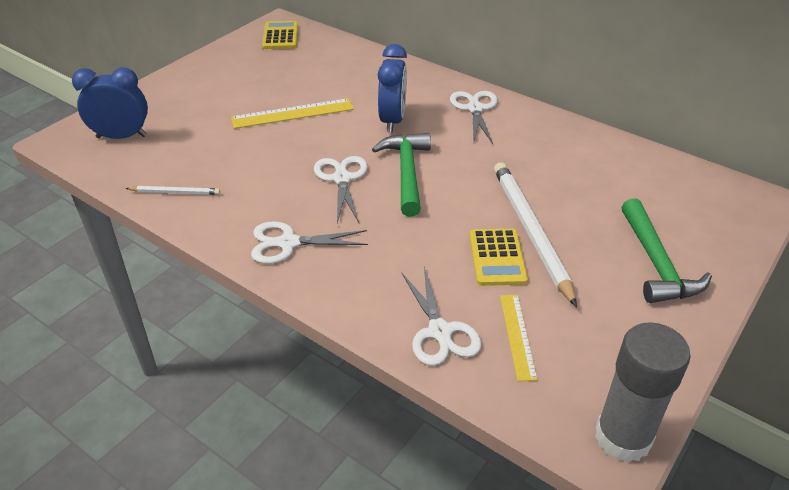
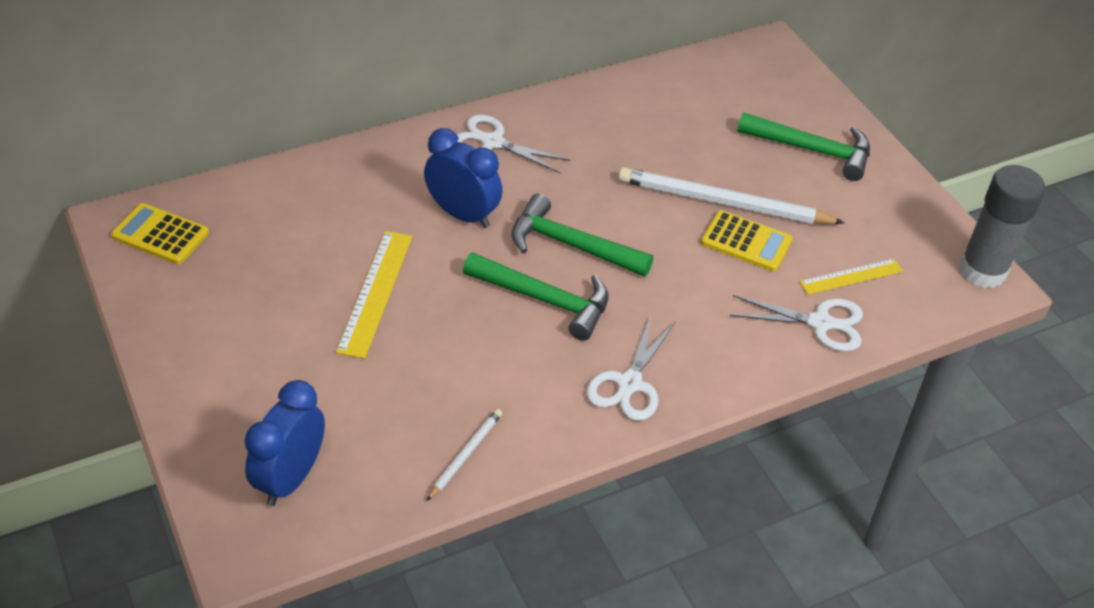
camera: 65 degrees left, 5 degrees up
(342, 179) = (545, 300): white scissors -> green hammer
(517, 336) = (851, 277): yellow ruler -> yellow ruler turned 45 degrees counterclockwise

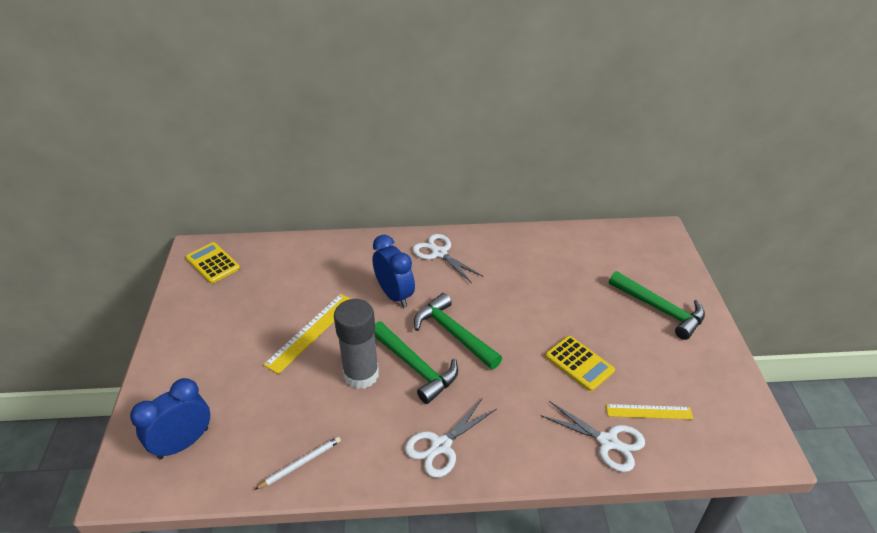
camera: 25 degrees right, 5 degrees down
(723, 203) = (576, 331): white pencil -> none
(982, 271) = (762, 437): grey glue stick -> grey glue stick (361, 374)

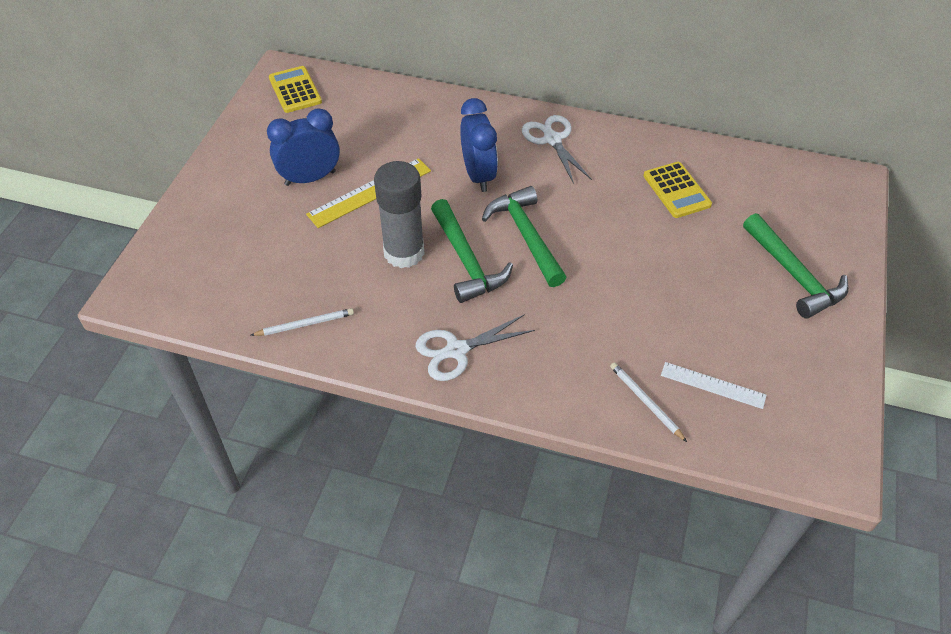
camera: 20 degrees right, 10 degrees up
(183, 443) = (200, 270): blue clock -> blue clock (310, 178)
(579, 363) = (657, 309): yellow calculator -> yellow calculator (676, 190)
(607, 442) = (645, 402): white scissors -> white pencil
(649, 412) = (713, 385): yellow ruler -> white ruler

